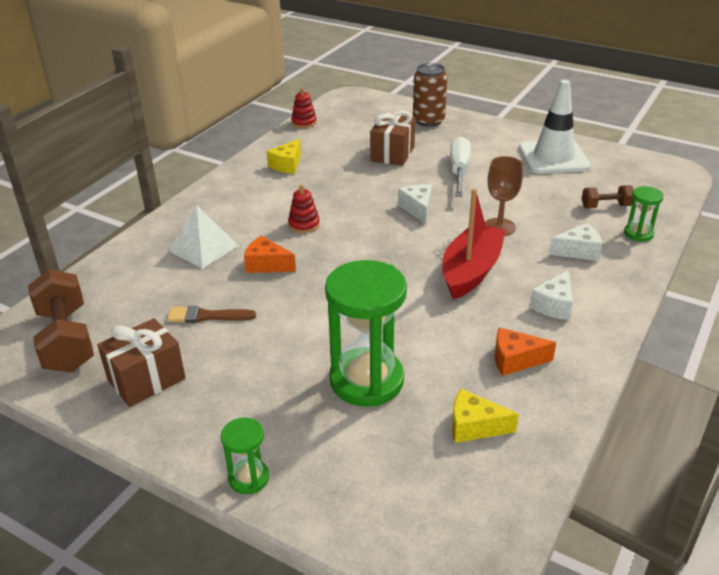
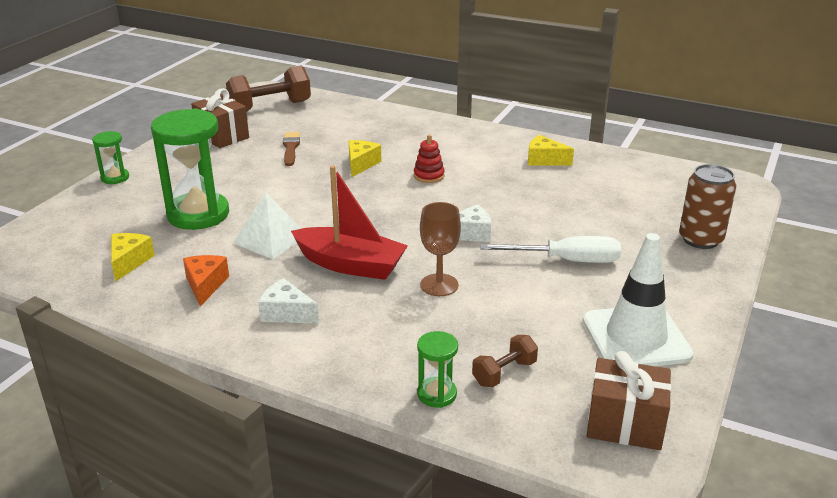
camera: 85 degrees right, 5 degrees down
(203, 248) = (386, 137): white pyramid -> white pyramid (270, 239)
(266, 265) = (361, 164): orange cheese -> yellow cheese
(304, 122) = (649, 162): red stacking toy -> none
(392, 154) = (594, 216): brown gift -> brown gift (625, 424)
(578, 251) = (391, 339): white cheese -> none
(606, 206) = (504, 373): brown dumbbell -> brown dumbbell turned 60 degrees clockwise

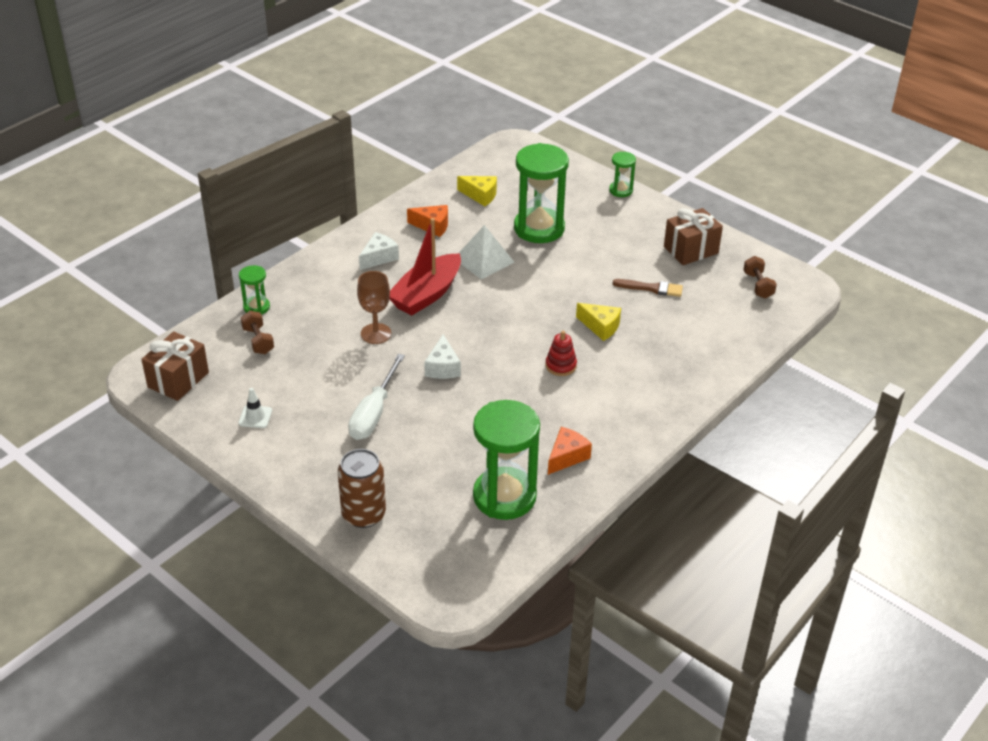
camera: 105 degrees right, 10 degrees up
(270, 107) = (758, 285): brown dumbbell -> brown dumbbell, size x0.53
(544, 160) = (567, 456): yellow cheese -> orange cheese
(614, 179) = (504, 496): none -> green hourglass
(636, 338) = (255, 417): white traffic cone -> white traffic cone, size x0.41

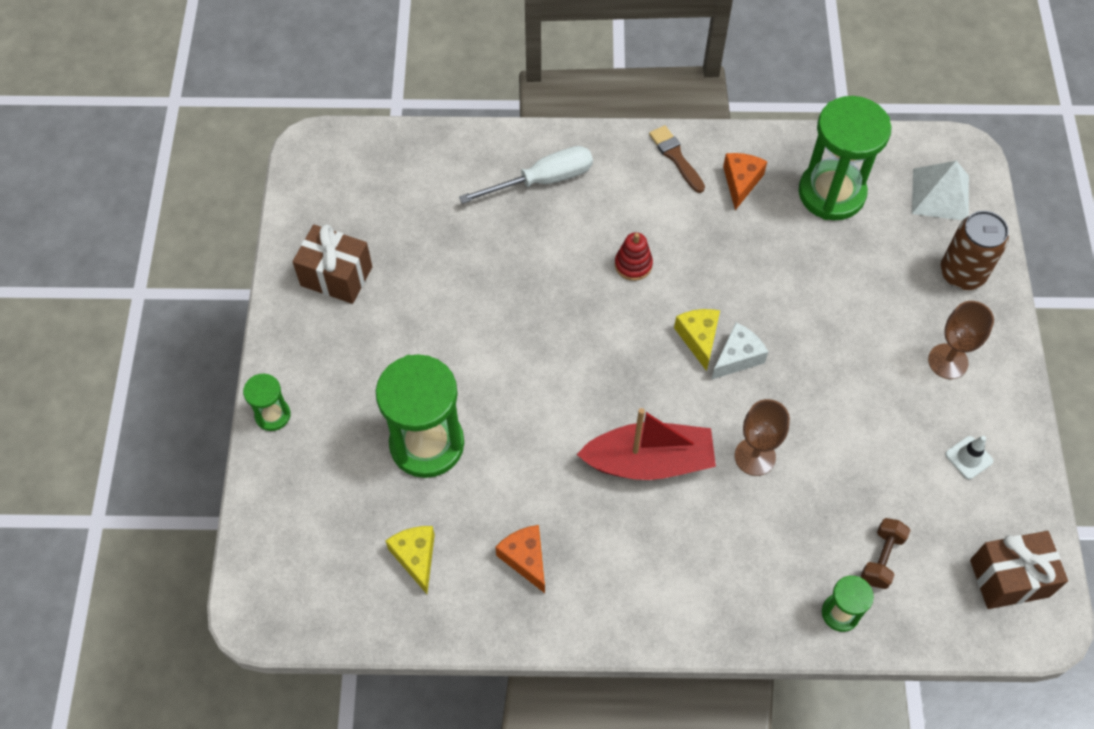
camera: 130 degrees left, 20 degrees up
(319, 456) = (948, 361): none -> brown goblet
(374, 413) = (854, 364): white screwdriver -> white screwdriver (542, 180)
(379, 257) = (636, 565): white cheese -> none
(484, 260) = (538, 454): white pyramid -> white pyramid (940, 194)
(567, 456) = (741, 182): orange cheese -> orange cheese turned 105 degrees clockwise
(601, 327) = (543, 271): yellow cheese -> yellow cheese (698, 338)
(651, 288) = (439, 269): brown brush -> brown brush (676, 157)
(758, 285) = (348, 186): brown dumbbell -> none

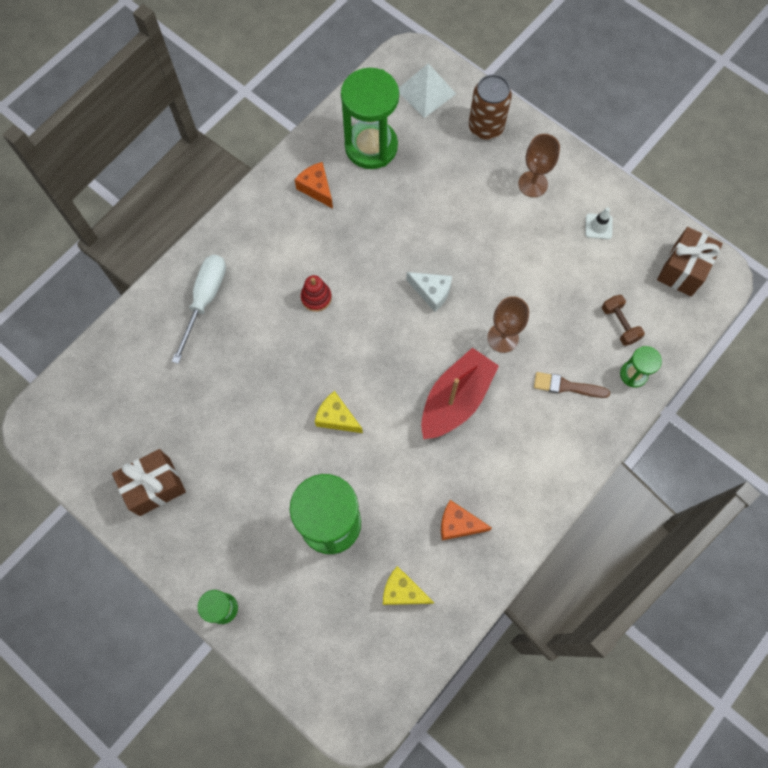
camera: 50 degrees left, 10 degrees up
(676, 157) = (264, 209): brown brush -> brown brush (567, 386)
(698, 338) = (400, 303): yellow cheese -> yellow cheese (336, 417)
(737, 357) = (431, 292): white cheese -> white cheese turned 120 degrees clockwise

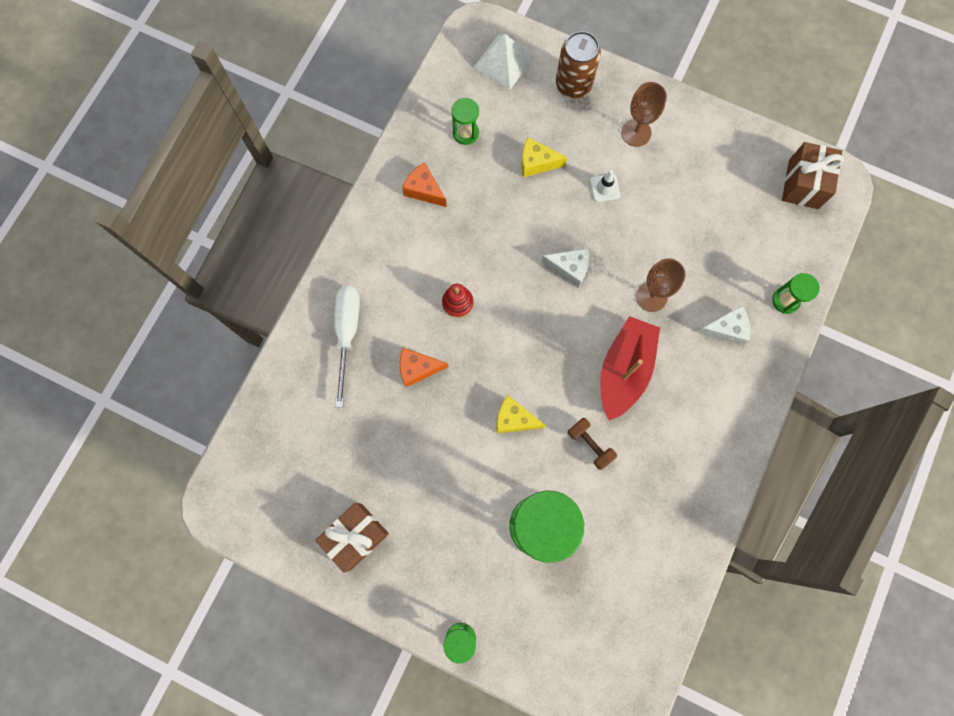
camera: 15 degrees left, 5 degrees up
(371, 146) = (465, 133): green hourglass -> green hourglass, size x0.48
(402, 591) = (628, 573): yellow cheese -> yellow cheese (536, 163)
(458, 524) = (662, 493): orange cheese -> orange cheese (418, 368)
(567, 386) = (726, 329): brown brush -> white cheese
(598, 226) = (711, 160): white traffic cone -> white traffic cone (605, 188)
(619, 324) = (758, 254): brown dumbbell -> brown dumbbell (590, 445)

